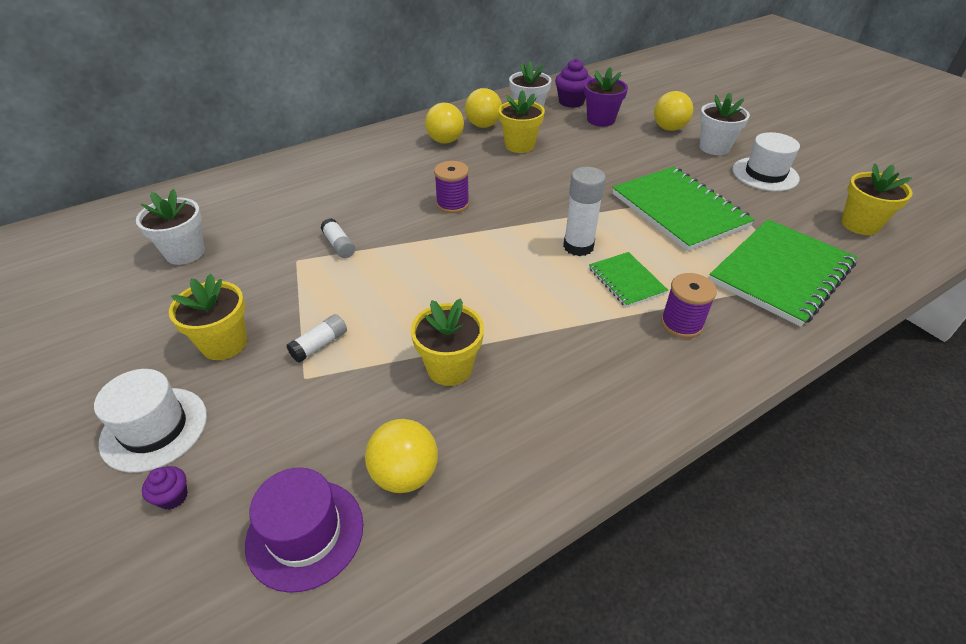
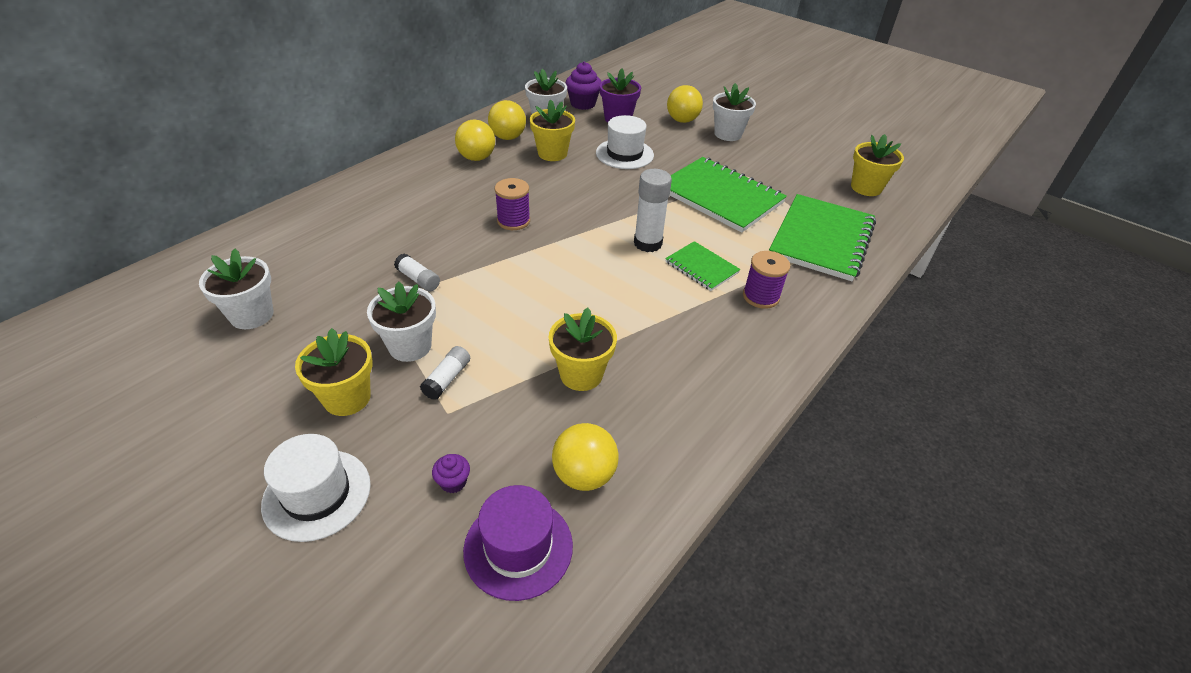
camera: 20 degrees left, 0 degrees up
(173, 497) = (372, 550): purple cupcake -> purple cupcake (453, 482)
(301, 306) = (410, 346): none -> white flower pot
(765, 174) = (778, 153): white hat -> white hat (624, 154)

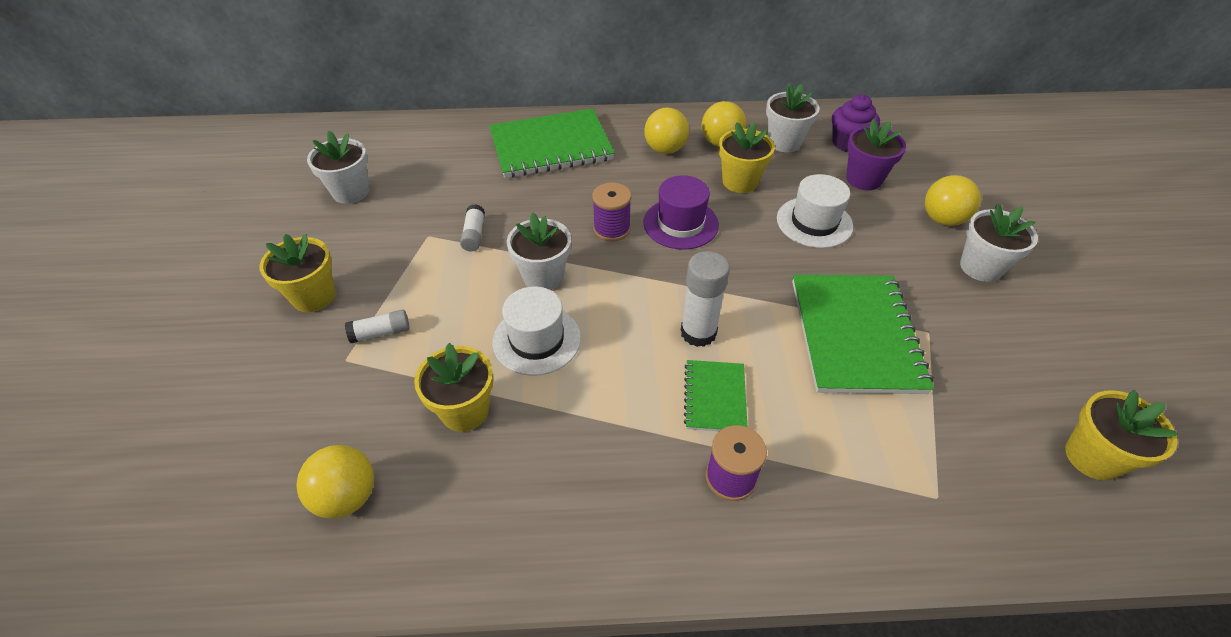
camera: 50 degrees right, 5 degrees up
(317, 494) = (213, 352): white hat -> white hat (537, 340)
(410, 346) = (396, 286): white flower pot -> white flower pot (543, 277)
(453, 482) = (277, 416): purple cupcake -> none
(518, 547) = (239, 506): purple hat -> purple hat (680, 223)
(821, 239) = (911, 473): green notebook -> green notebook (551, 146)

